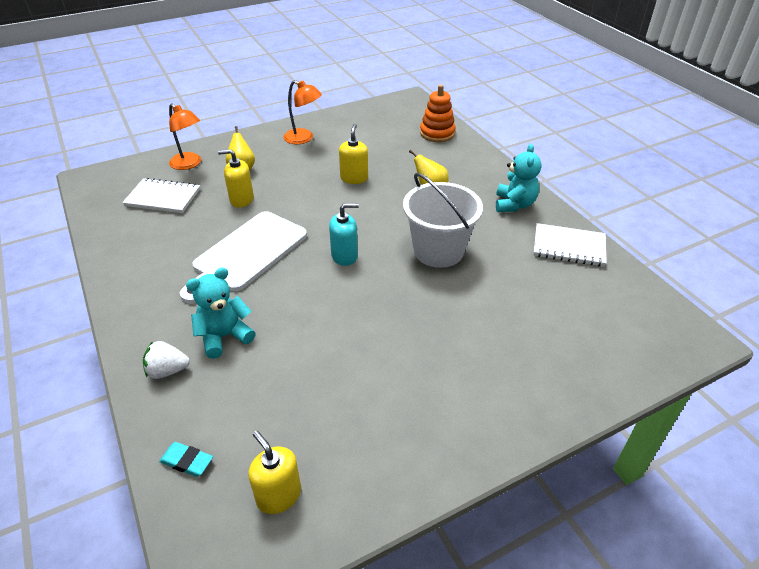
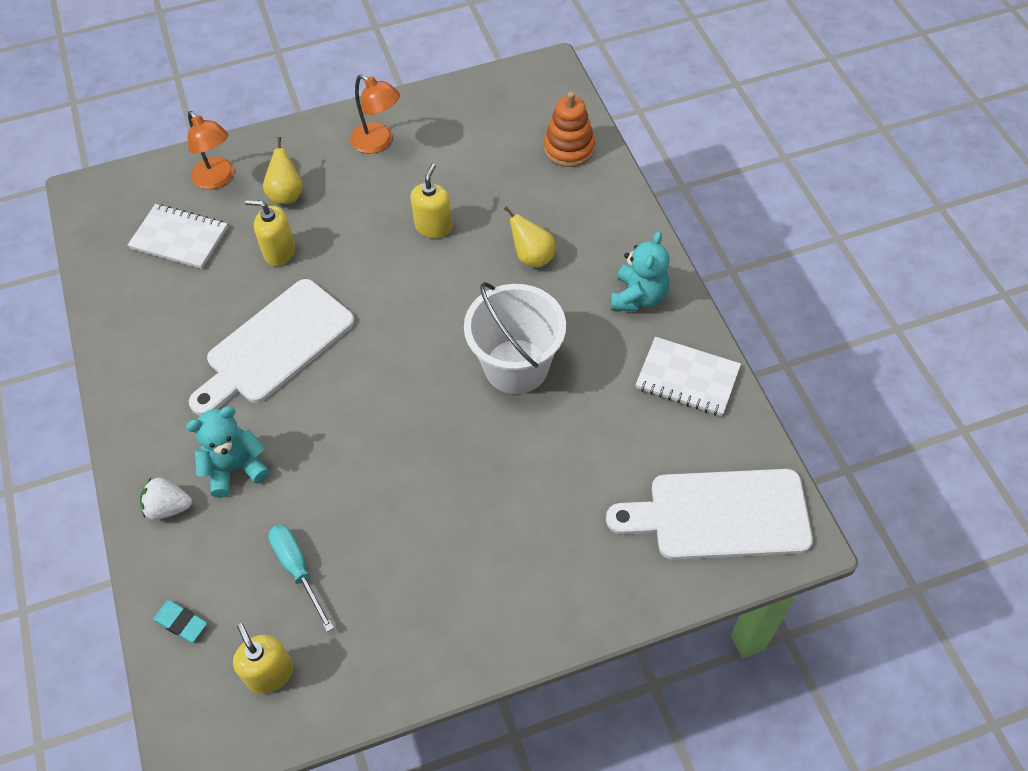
camera: 10 degrees right, 15 degrees up
(291, 405) = (297, 569): none -> turquoise screwdriver
(344, 256) = (395, 362): turquoise soap dispenser -> none
(632, 329) = (720, 515): none -> white cutting board

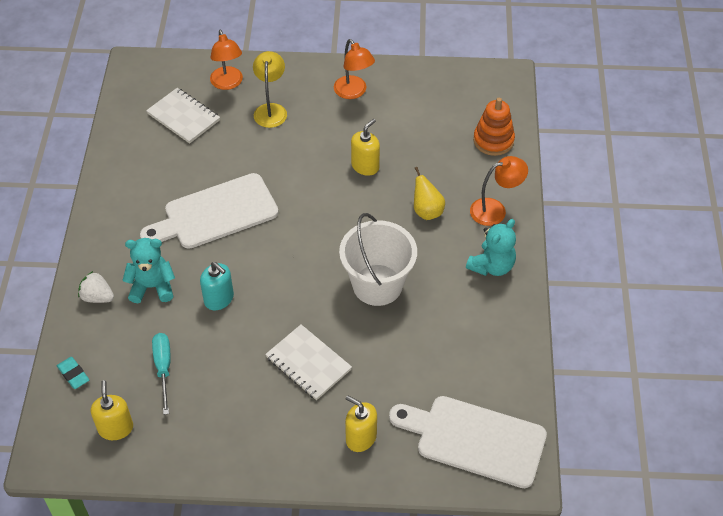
camera: 20 degrees right, 5 degrees down
(279, 252) = (248, 149): yellow soap dispenser -> yellow soap dispenser (361, 438)
(286, 195) = (271, 110): yellow pear -> yellow lamp
(329, 453) = (219, 299): none -> turquoise soap dispenser
(610, 229) = (495, 210): none -> orange lamp
(687, 378) = (499, 336): white notebook -> white notebook (308, 363)

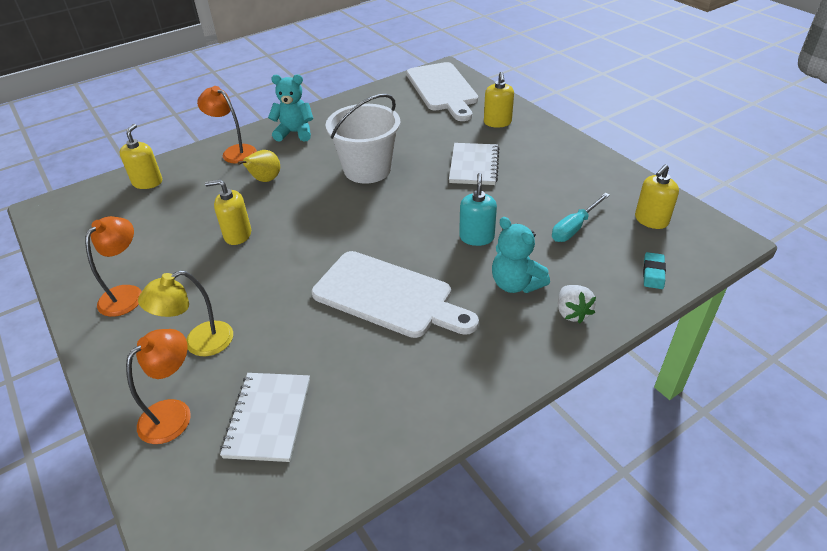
camera: 125 degrees left, 10 degrees down
(493, 140) = (147, 182): orange stacking toy -> yellow soap dispenser

